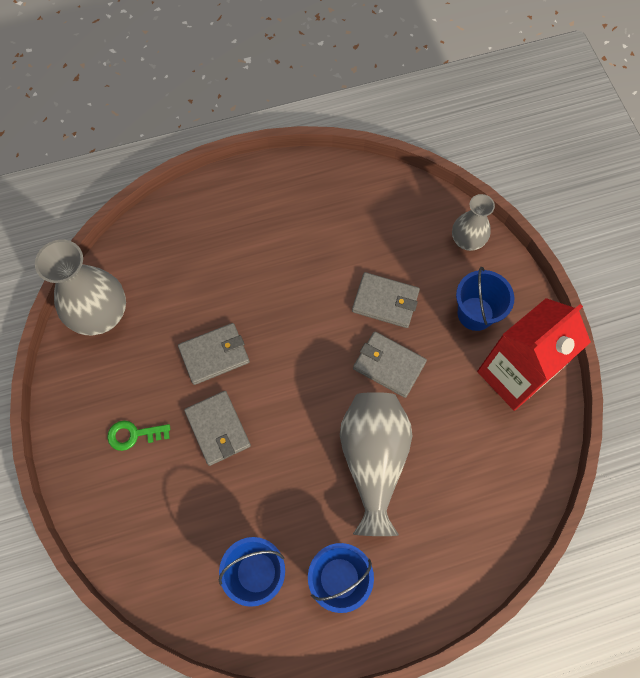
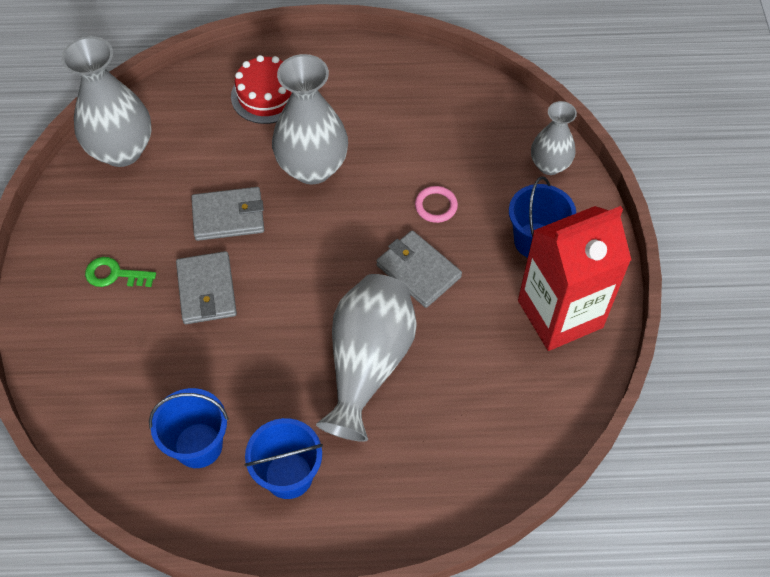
camera: 15 degrees right, 10 degrees down
(211, 231) = (266, 95): none -> red cake
(271, 291) = (312, 167): none -> grey vase
(385, 301) = (436, 206): grey wallet -> pink ring

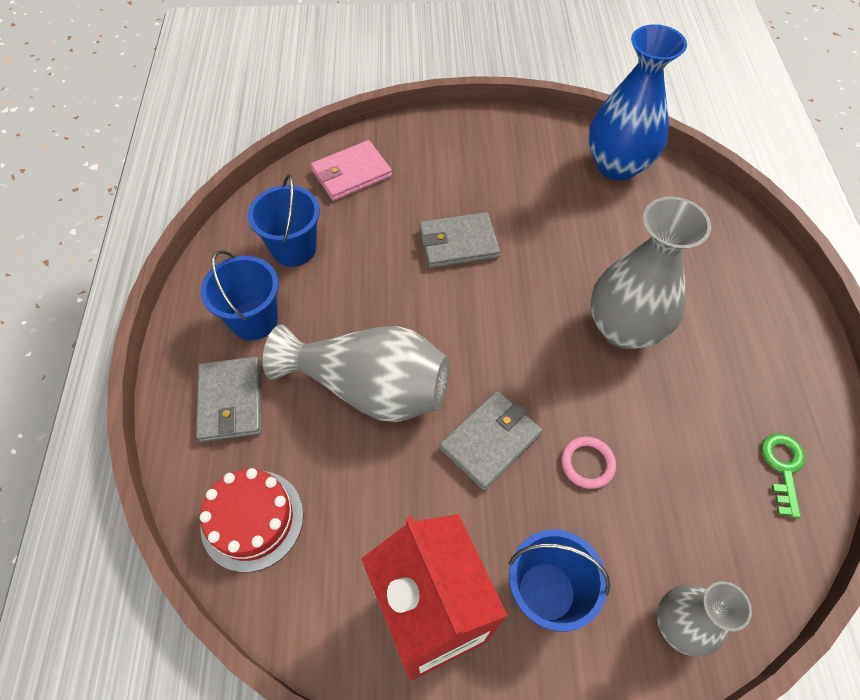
camera: 90 degrees right, 0 degrees up
(95, 394) = (351, 174): none -> pink wallet
(114, 274) = (473, 174): green key -> green key (783, 468)
(122, 150) = (617, 165): grey vase -> blue vase
(228, 216) = (548, 255): grey wallet -> grey wallet (231, 401)
(266, 95) = (719, 280): red cake -> red cake (252, 519)

